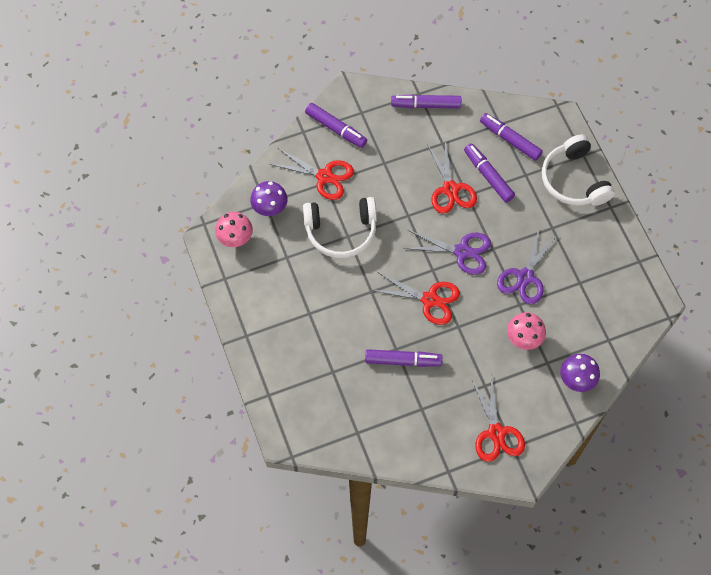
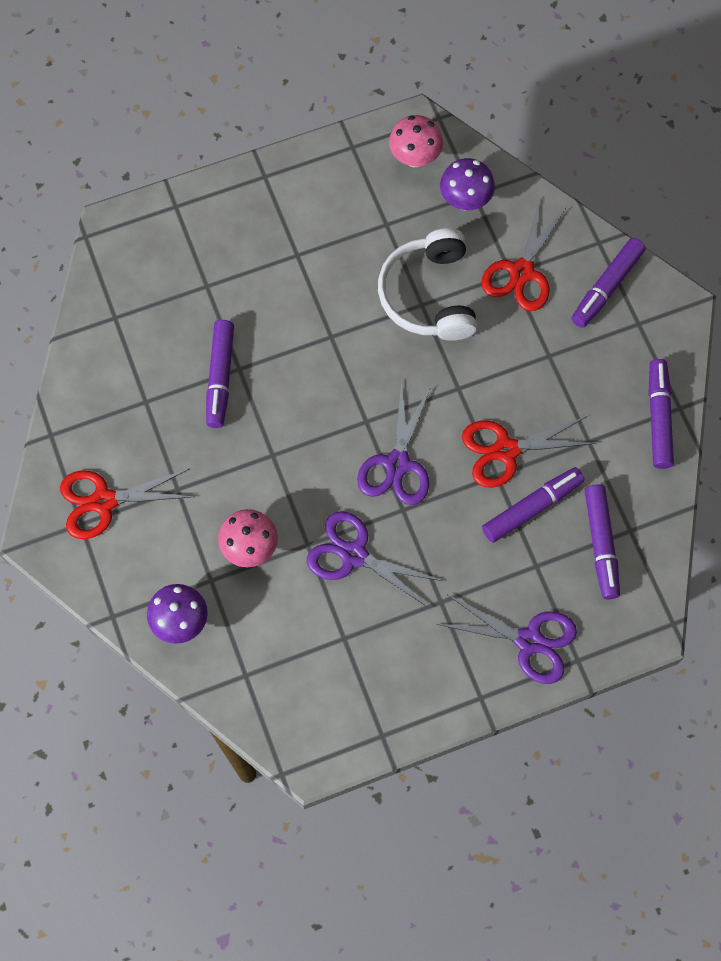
camera: 90 degrees right, 5 degrees up
(429, 300) = (316, 416): red scissors -> none
(510, 140) = (600, 544): purple marker -> purple marker turned 135 degrees clockwise
(574, 180) = (529, 641): white headphones -> purple scissors

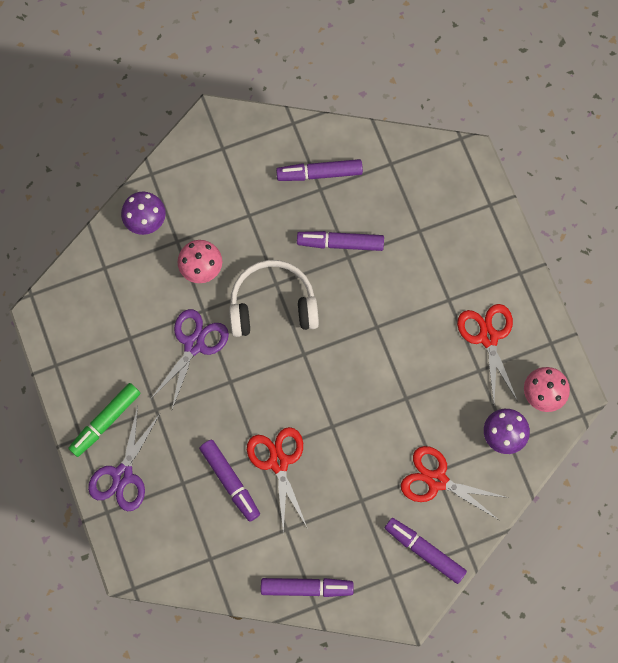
camera: 90 degrees right, 5 degrees up
(104, 501) = (239, 163): red scissors -> red scissors (488, 337)
(397, 464) = (267, 377): purple scissors -> none
(429, 295) = (414, 404): white headphones -> white headphones (272, 305)
(458, 666) = (105, 421): none -> green marker
(600, 544) = (199, 534): purple marker -> purple marker (319, 173)

